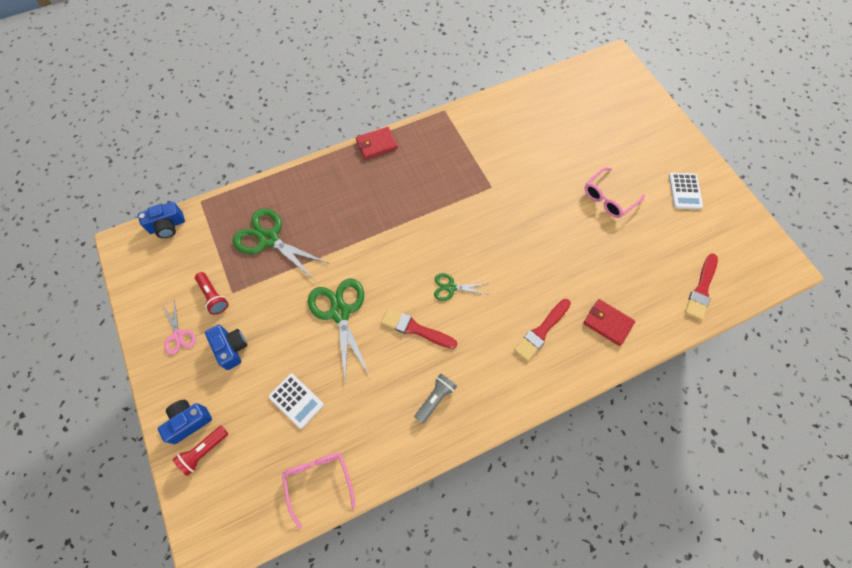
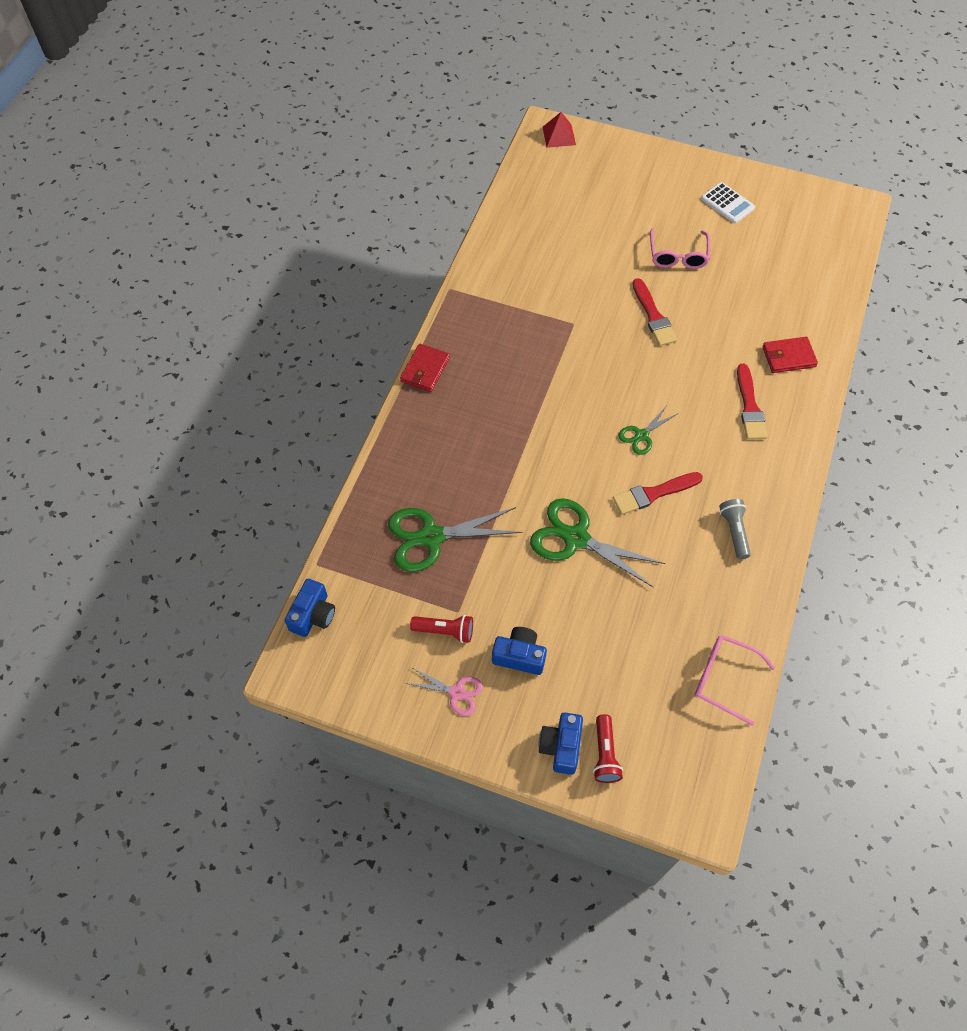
camera: 45 degrees left, 5 degrees down
(296, 400) = (629, 640): white calculator -> none
(618, 69) = (559, 136): none -> red pyramid
(701, 289) = (822, 273): red brush -> red brush (653, 316)

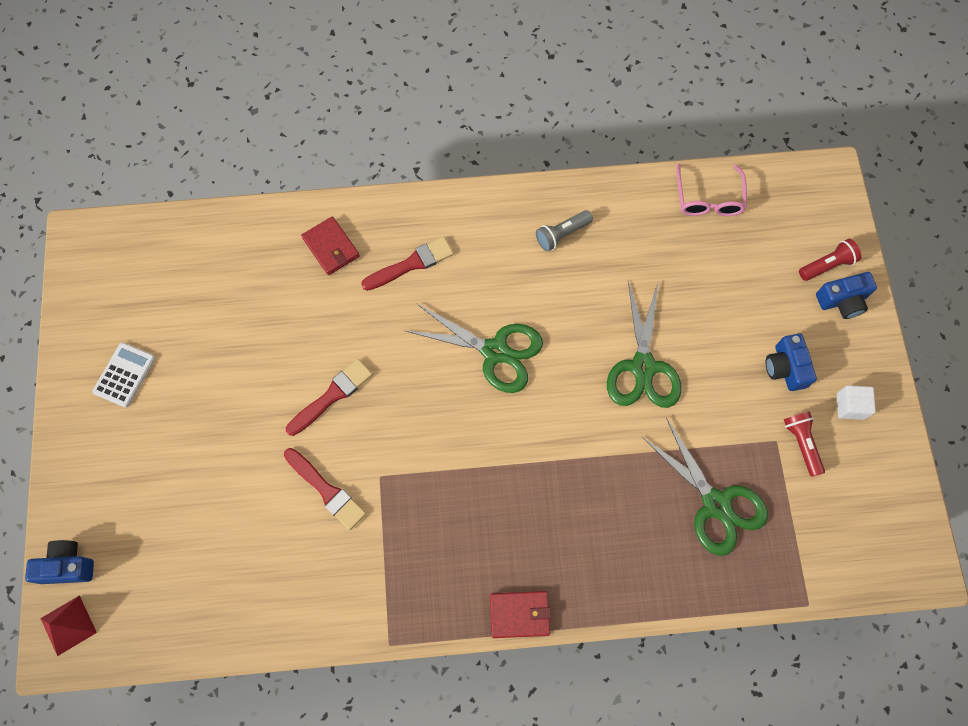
camera: 115 degrees left, 10 degrees up
(313, 615) = (860, 577): blue camera -> blue camera (67, 566)
(456, 692) = (850, 406): pink scissors -> white cube
(641, 435) = (495, 351): green scissors -> green scissors, size x1.87
(653, 494) = (557, 316): red brush -> red brush (326, 490)
(678, 256) = (231, 401): pink glasses -> none

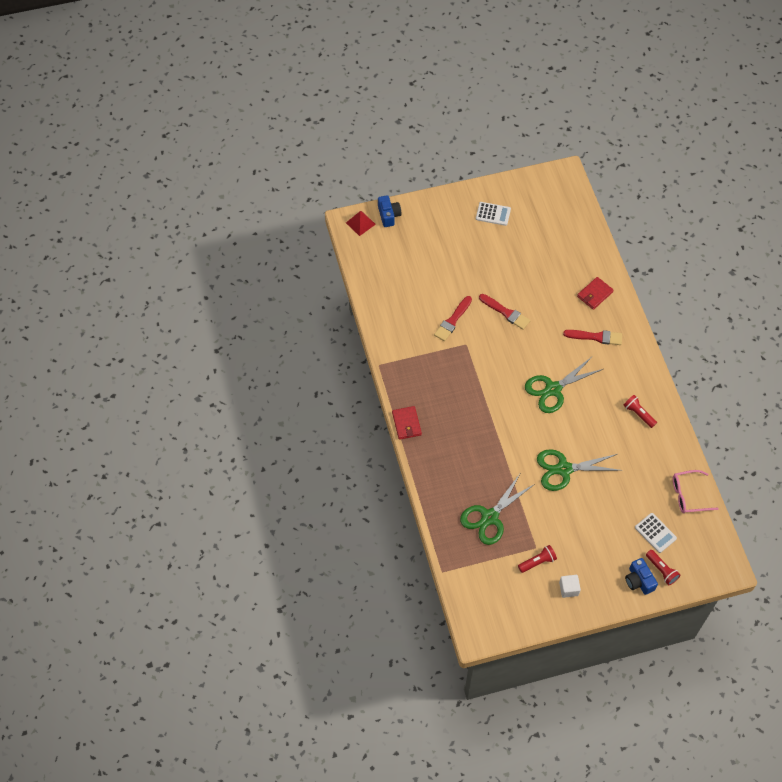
camera: 80 degrees right, 10 degrees down
(411, 264) = (596, 337): red brush -> red brush turned 45 degrees counterclockwise
(495, 351) = (553, 389): green scissors -> green scissors turned 45 degrees clockwise
(562, 234) = (638, 414): grey flashlight -> red flashlight
(766, 259) = (655, 533): none -> white calculator
(785, 368) = (584, 549): blue camera -> none

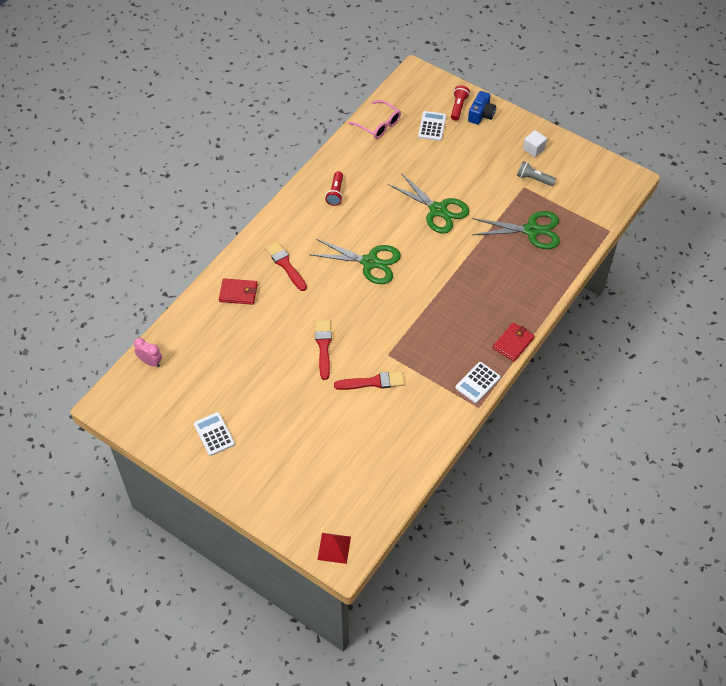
camera: 130 degrees left, 5 degrees down
(388, 215) = (299, 528): blue camera -> none
(396, 378) = (477, 383): none -> white calculator
(537, 562) = (534, 179): red flashlight -> grey flashlight
(579, 214) = (150, 362): none -> pink clock

